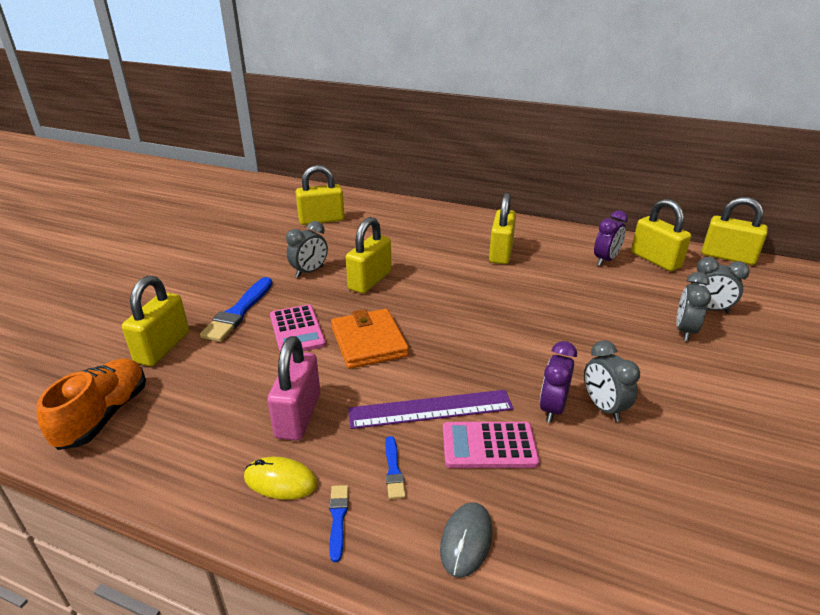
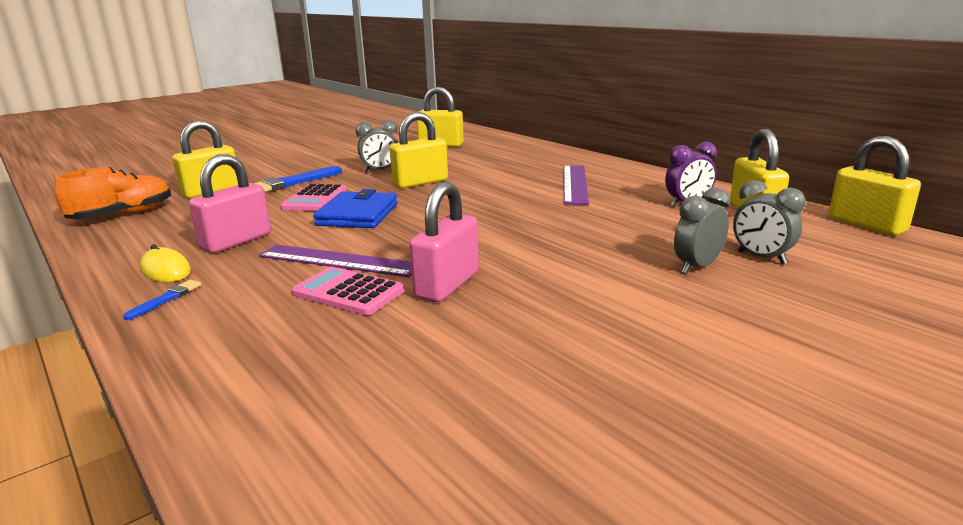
camera: 30 degrees right, 10 degrees down
(368, 342) = (357, 215): orange wallet -> blue wallet
(393, 470) = (249, 285): blue brush -> none
(466, 540) = (231, 338): grey mouse -> none
(500, 253) = (574, 184): yellow padlock -> purple ruler
(552, 408) = (447, 285): purple clock -> pink padlock
(603, 407) = (500, 296): grey clock -> none

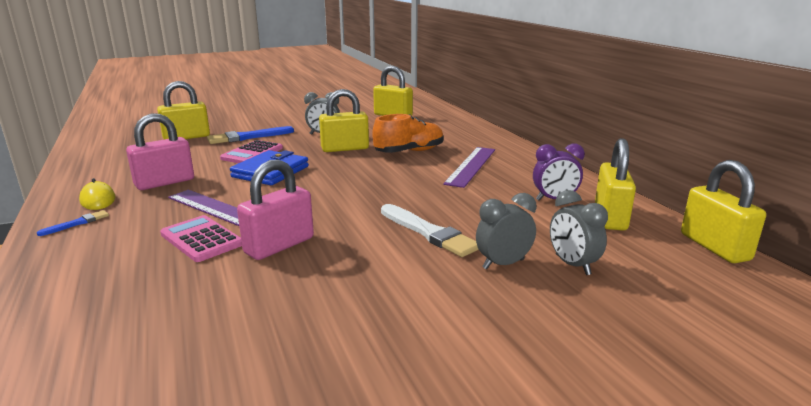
camera: 15 degrees right, 0 degrees up
(122, 215) = (111, 149): orange shoe -> orange shoe (409, 152)
(595, 250) = (428, 232): none -> white brush

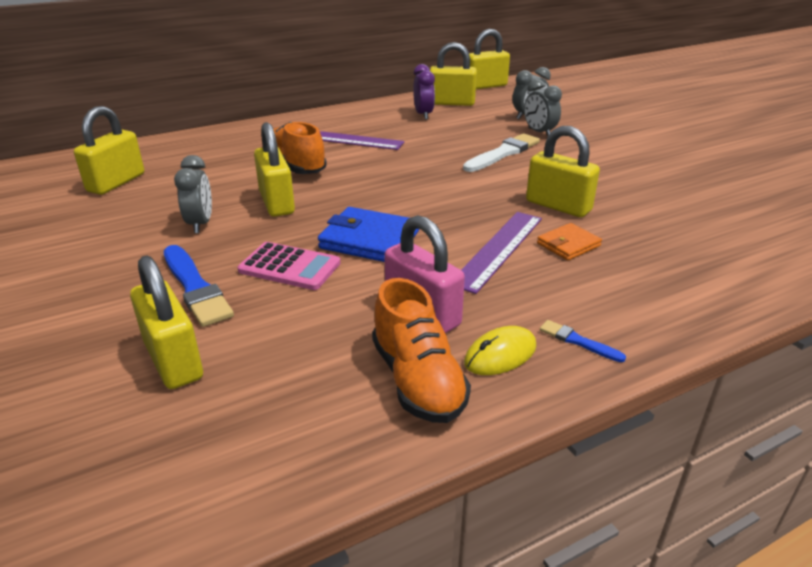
camera: 95 degrees left, 10 degrees up
(106, 179) = (418, 380): none -> orange shoe
(201, 239) = (568, 245): pink calculator -> orange wallet
(279, 245) = (558, 206): pink padlock -> yellow padlock

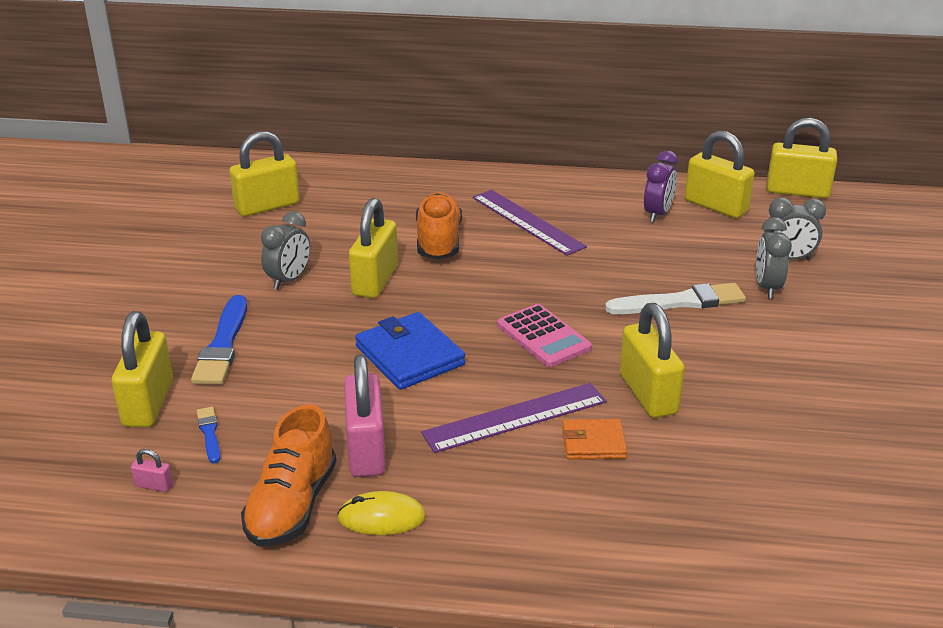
camera: 35 degrees right, 0 degrees up
(265, 426) = (154, 485): none -> pink padlock
(289, 267) = (312, 356): pink calculator -> pink calculator (543, 336)
(578, 341) = (463, 540): blue brush -> blue brush (209, 433)

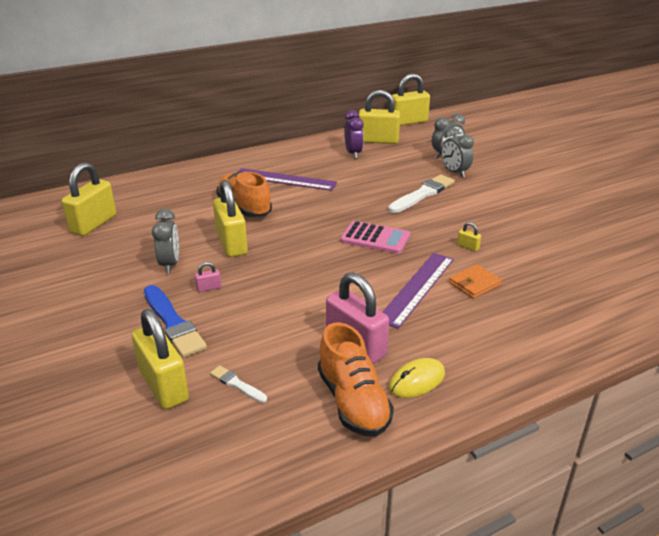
camera: 35 degrees left, 0 degrees up
(154, 485) = (240, 438): pink padlock -> pink padlock (209, 288)
(209, 433) = (237, 384): blue brush -> white brush
(409, 356) = (311, 279): blue wallet -> none
(648, 394) = (468, 247): yellow padlock -> yellow padlock, size x0.41

